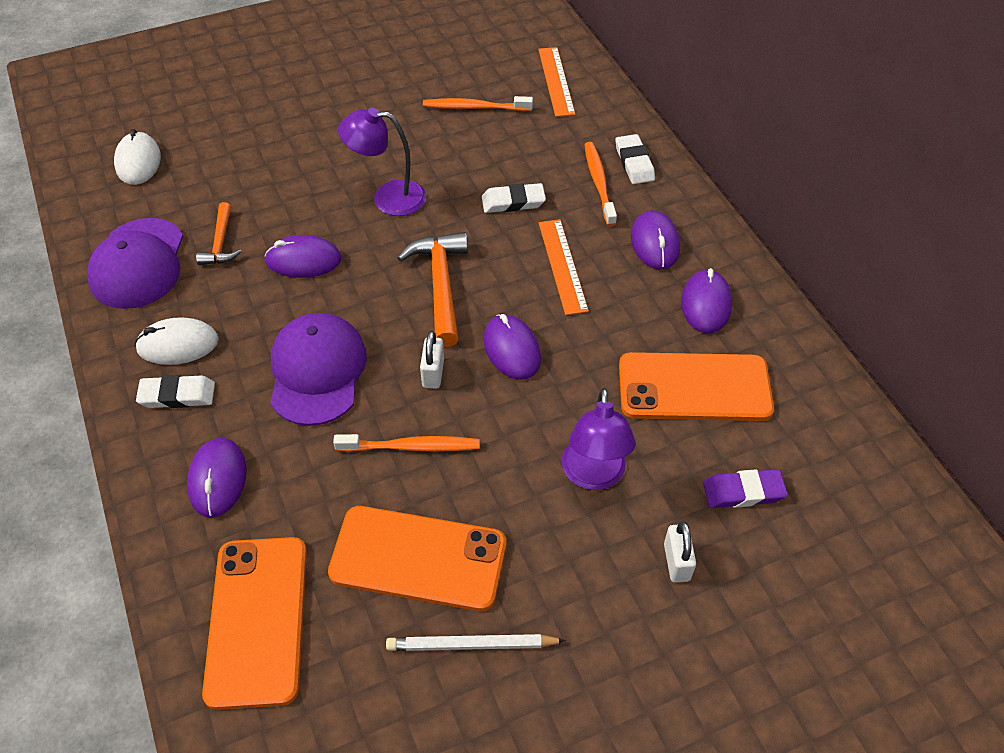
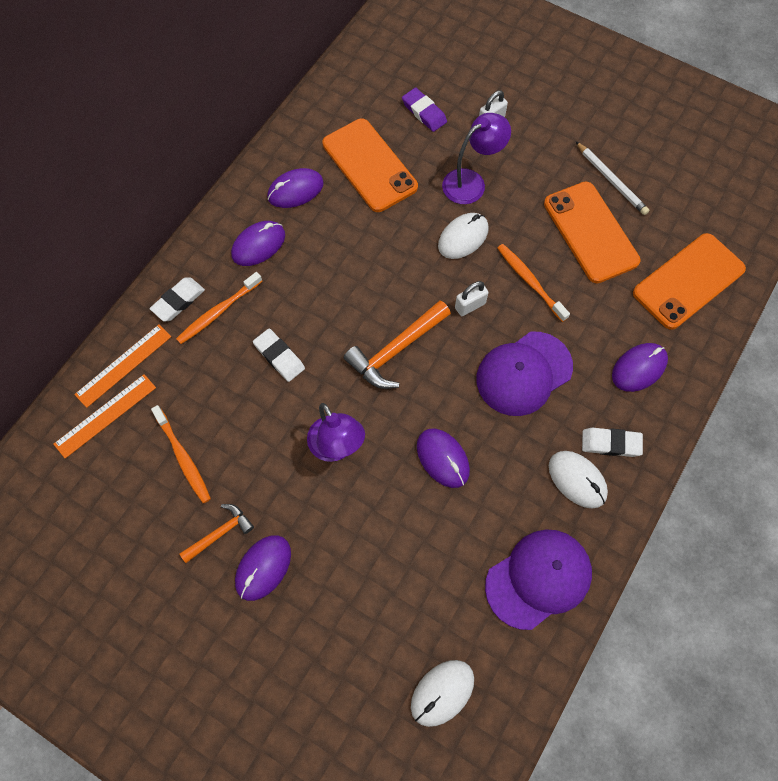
camera: 125 degrees left, 15 degrees up
(177, 395) = (610, 443): white eraser -> white eraser turned 45 degrees counterclockwise
(220, 243) = (472, 534): orange hammer -> orange hammer (220, 533)
(511, 349) = (416, 274): purple mouse -> purple mouse (263, 568)
(522, 419) = (463, 237): none -> white mouse
(562, 266) = (321, 288): orange ruler -> orange ruler (124, 365)

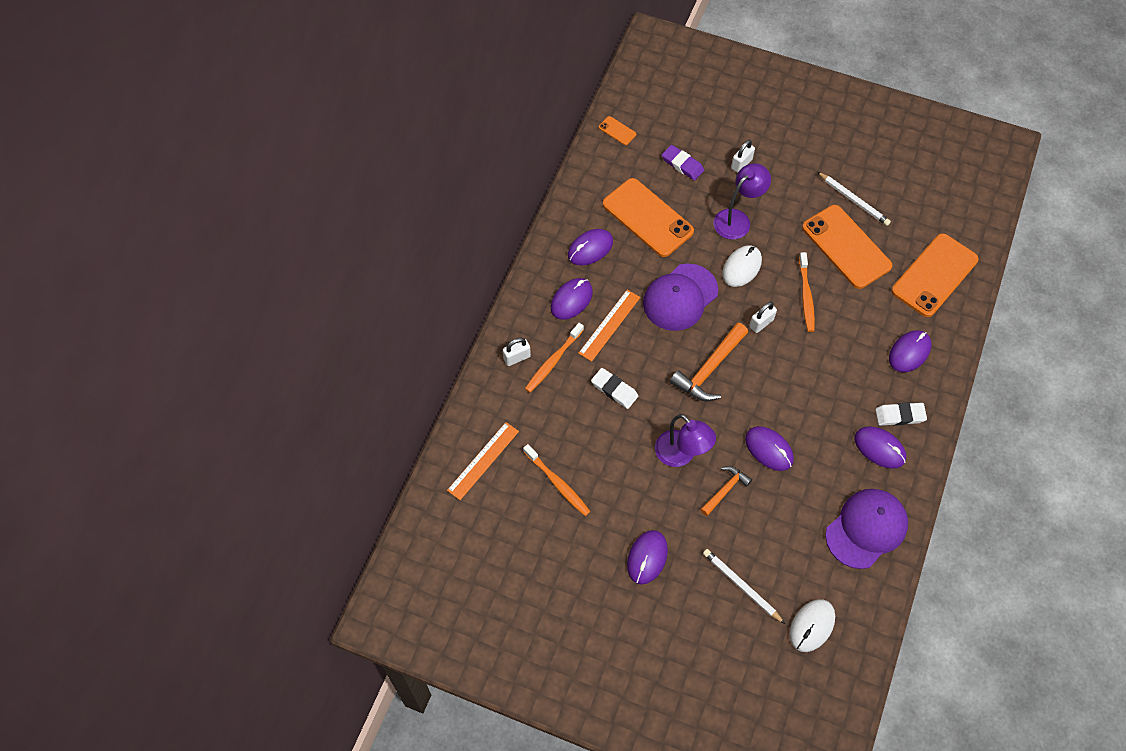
camera: 10 degrees left, 5 degrees down
(124, 365) = (486, 417): orange ruler -> orange ruler (609, 325)
(178, 301) = (517, 357): white eraser -> white padlock
(220, 533) = (605, 537): orange hammer -> orange hammer (725, 490)
(360, 65) = (617, 131): none -> orange phone
(368, 625) = (741, 586): none -> white pencil
(524, 373) = (818, 371): purple cap -> purple cap (680, 297)
(530, 282) = (806, 296): orange toothbrush -> orange toothbrush turned 135 degrees counterclockwise
(577, 480) = (879, 448): white mouse -> purple mouse

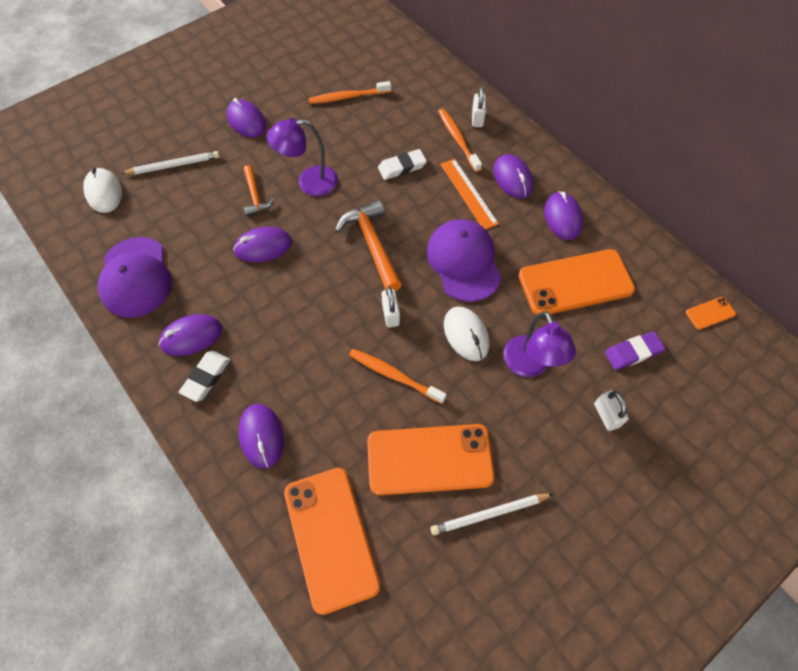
camera: 120 degrees right, 0 degrees up
(483, 461) = (400, 64): orange ruler -> none

